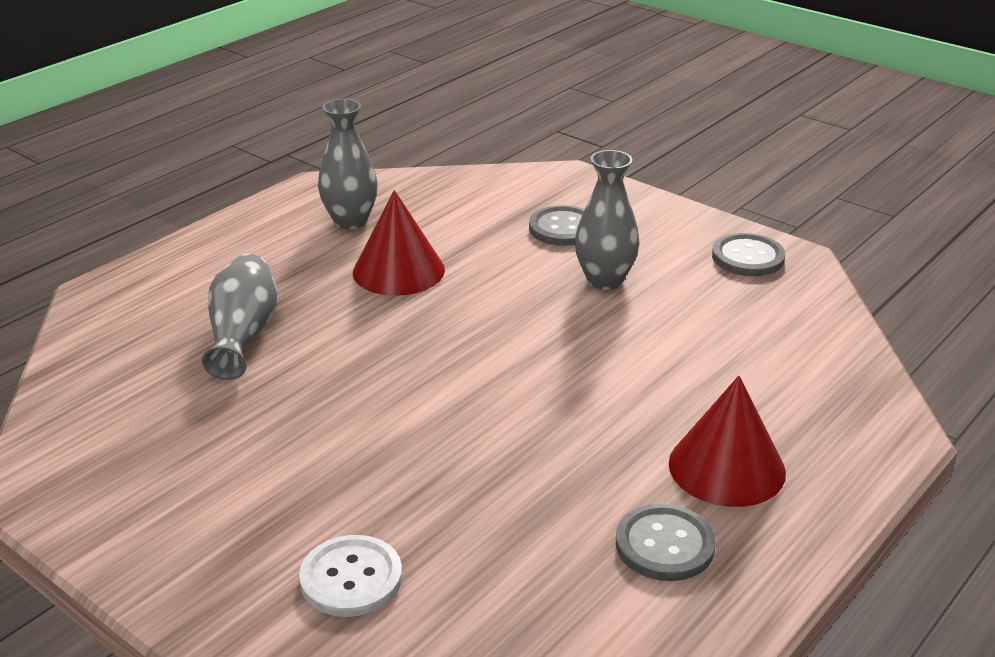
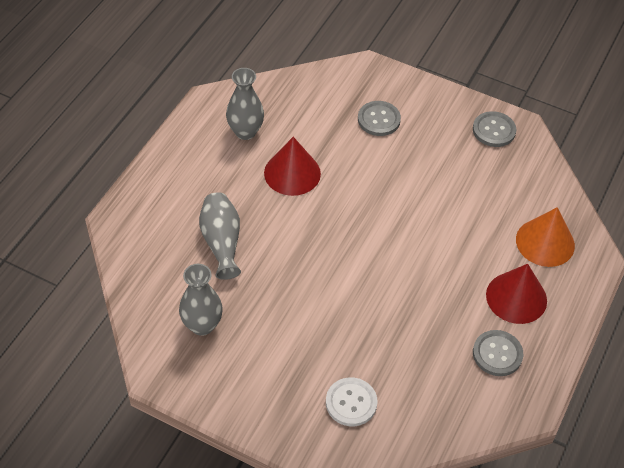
camera: 15 degrees left, 20 degrees up
(605, 280) = (416, 163): grey vase -> grey vase (202, 325)
(802, 399) = (545, 242): none -> orange cone

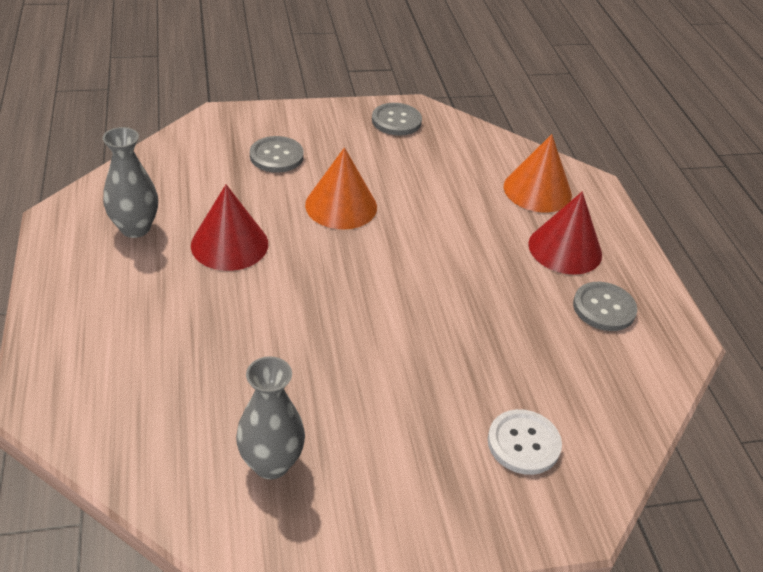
camera: 40 degrees left, 10 degrees down
(221, 242) = (210, 355): grey vase -> none
(388, 181) = (341, 206): none -> orange cone

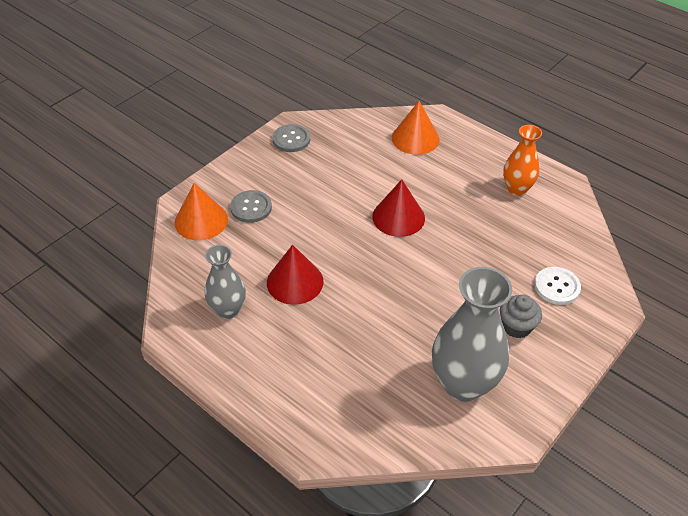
camera: 35 degrees left, 5 degrees up
(271, 463) = (463, 384): grey vase -> grey vase, size x1.71
(341, 206) = (326, 216): orange cone -> orange cone (201, 220)
(414, 450) = (516, 326): none -> grey cupcake
(565, 249) = (465, 166): red cone -> red cone (398, 217)
(604, 308) = (517, 189): grey button -> orange vase

